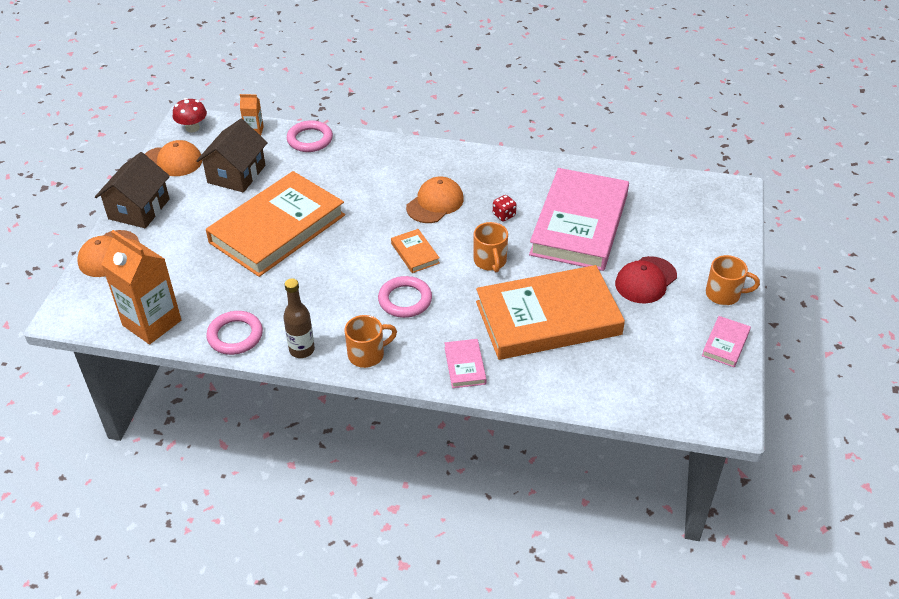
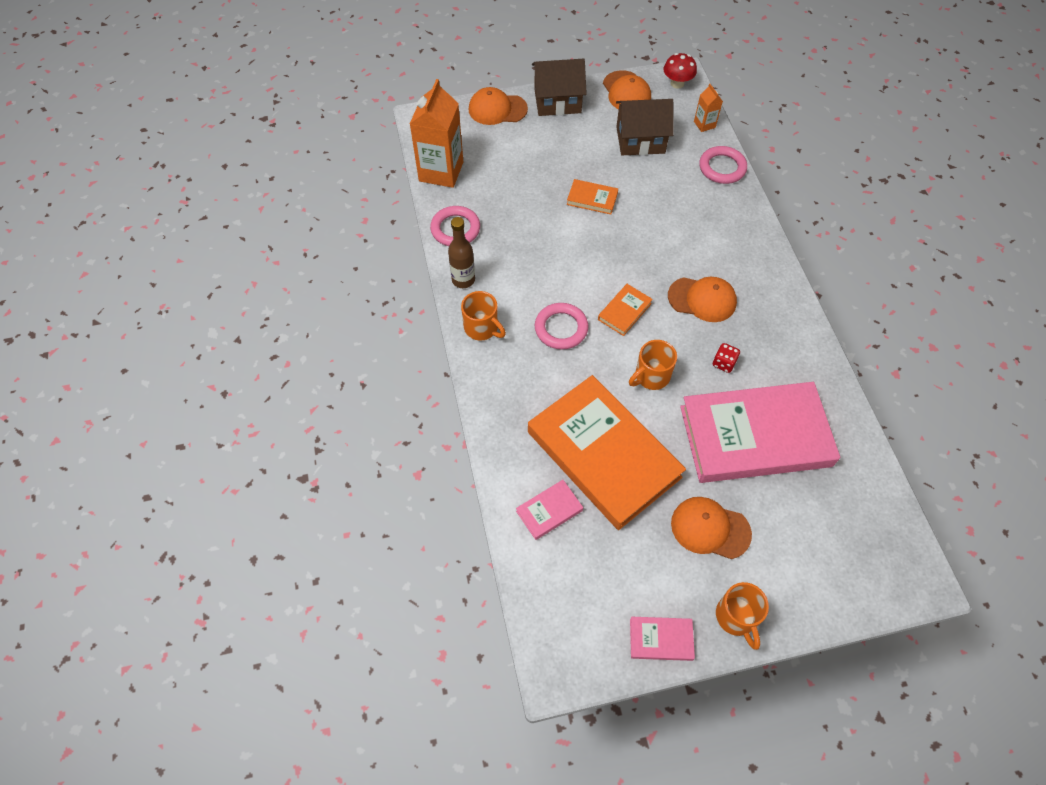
camera: 65 degrees right, 15 degrees up
(277, 229) = (592, 199): orange book -> orange book, size x0.40
(465, 366) = (507, 407): pink book -> pink book (549, 511)
(645, 280) = (710, 528): red cap -> orange cap

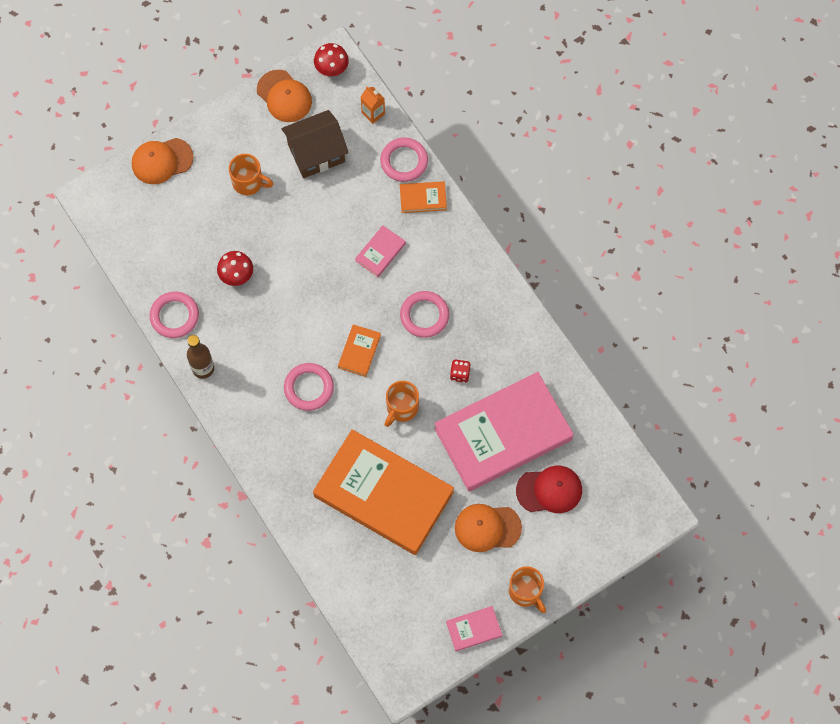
camera: 20 degrees left, 10 degrees up
(441, 171) = (135, 255): orange carton -> none
(482, 328) = (238, 411): orange mug -> orange mug (249, 182)
(528, 213) = (236, 275): none -> red mushroom
(549, 511) = (355, 558): pink book -> pink book (380, 252)
(557, 101) = (218, 130): brown house -> none
(592, 199) = (291, 239): orange book -> orange book (423, 198)
(702, 299) = (424, 315): orange cap -> pink ring
(793, 512) = (549, 490): none -> red cap

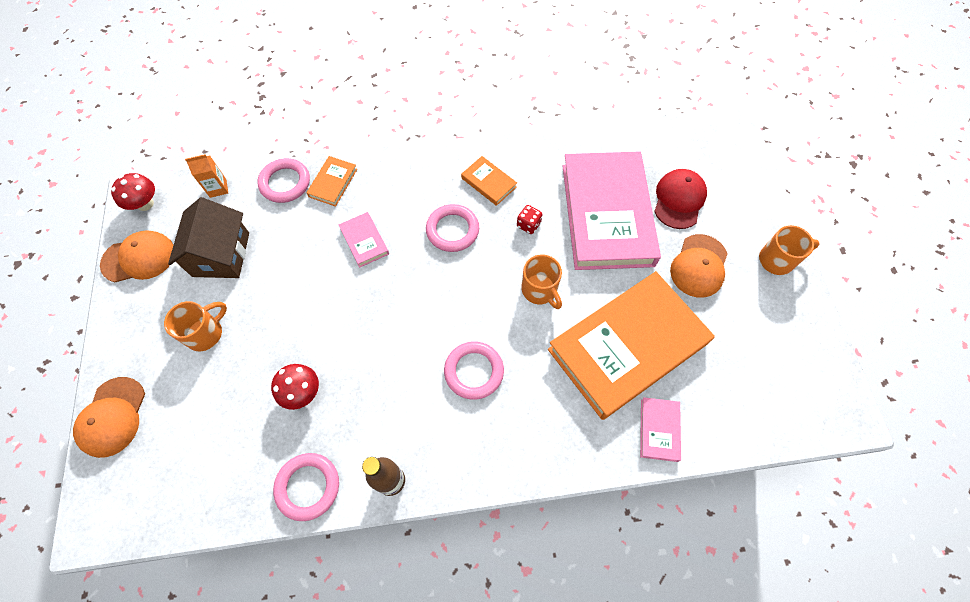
camera: 65 degrees left, 5 degrees down
(359, 351) = (459, 304): orange book -> orange book (489, 182)
(473, 629) = (805, 322): pink book -> pink book (659, 430)

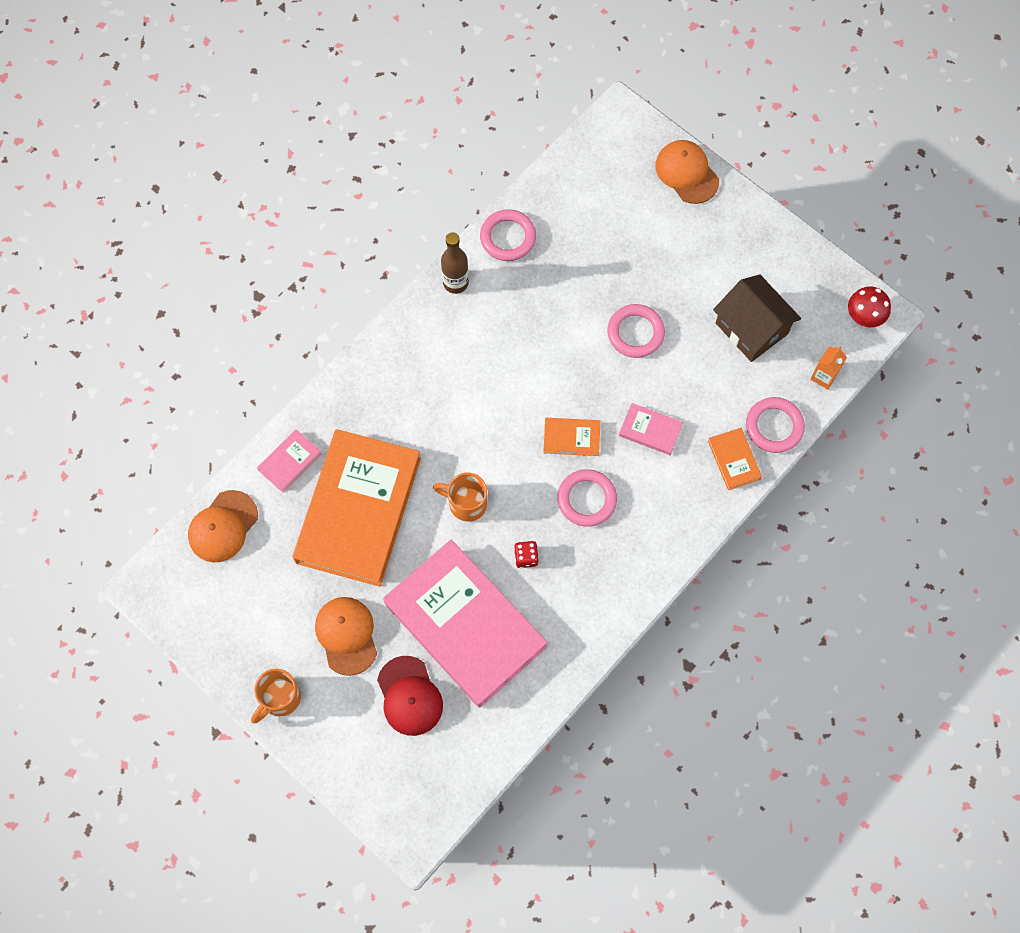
camera: 140 degrees right, 5 degrees up
(139, 258) = (810, 275): orange cap -> orange cap (223, 526)
(205, 333) = (690, 268): orange mug -> none
(302, 392) = (574, 286): red mushroom -> none
(474, 371) = (463, 397): pink ring -> pink ring (635, 333)
(489, 182) = (598, 572): orange book -> orange book (571, 438)
(659, 430) = (290, 462): pink book -> pink book turned 75 degrees clockwise

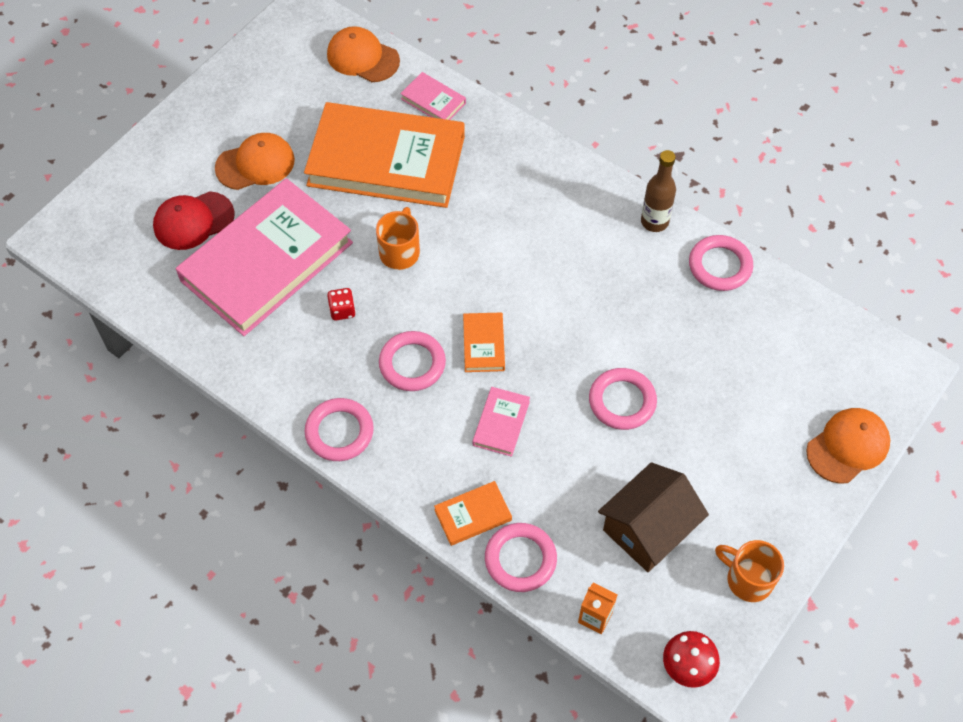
camera: 85 degrees right, 10 degrees down
(280, 698) = (193, 119): orange mug -> orange mug (748, 579)
(651, 564) = (339, 432): none -> pink ring

